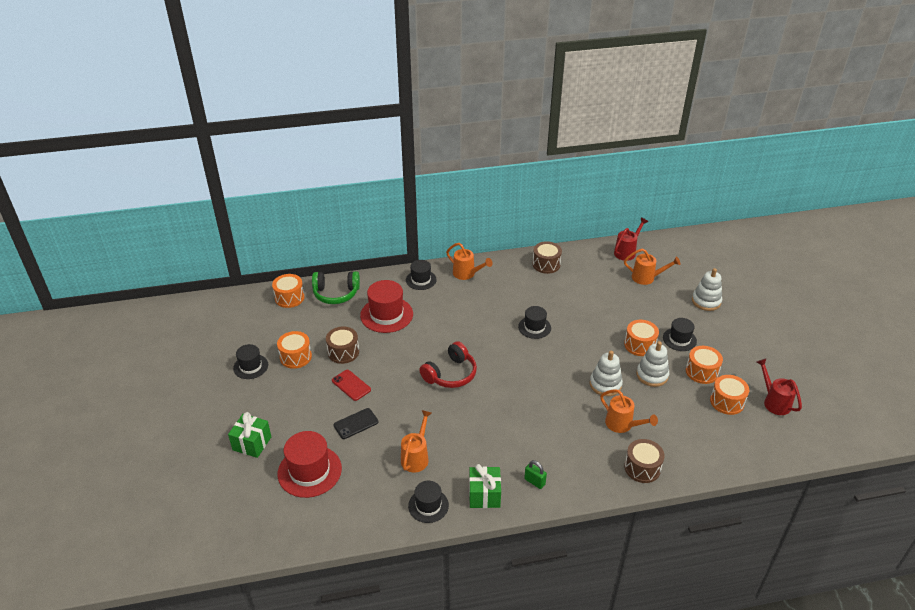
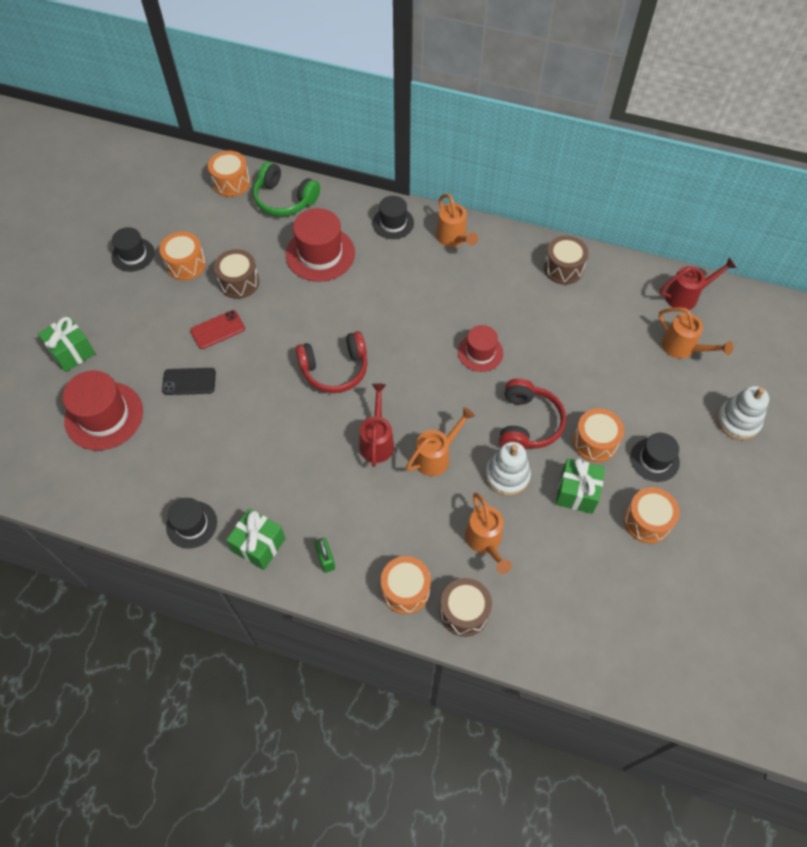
camera: 30 degrees right, 20 degrees up
(351, 385) = (217, 329): red phone -> red phone turned 75 degrees clockwise
(416, 457) = (222, 457): orange watering can -> orange watering can (436, 456)
(534, 327) = (480, 352): black hat -> red hat
(594, 352) = (527, 423): none -> red headphones
(652, 375) = (576, 492): white stacking toy -> green gift
(727, 402) = (646, 581): orange drum -> orange drum (405, 590)
(774, 402) = (711, 615): red watering can -> red watering can (377, 441)

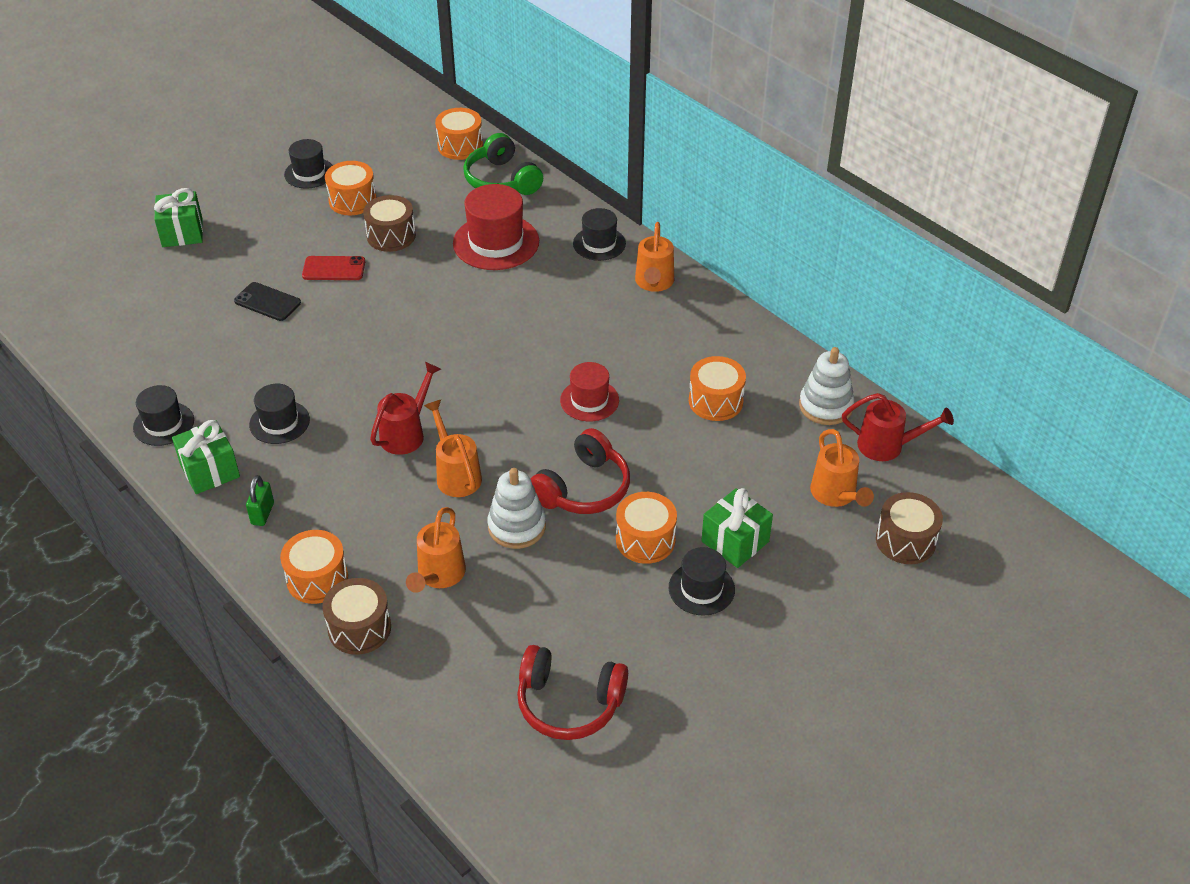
camera: 30 degrees right, 15 degrees down
(104, 416) = (164, 298): red hat -> none
(278, 478) = (279, 422): none -> black hat
(335, 369) = (420, 351): red headphones -> red headphones (569, 703)
(436, 456) = (456, 474): orange watering can -> orange watering can turned 105 degrees counterclockwise
(563, 268) = (757, 359): brown drum -> brown drum (905, 540)
(576, 492) = (581, 578): green gift -> green gift (735, 541)
(647, 521) = (638, 643): orange drum -> orange drum (715, 401)
(738, 421) = (841, 597): white stacking toy -> white stacking toy (825, 406)

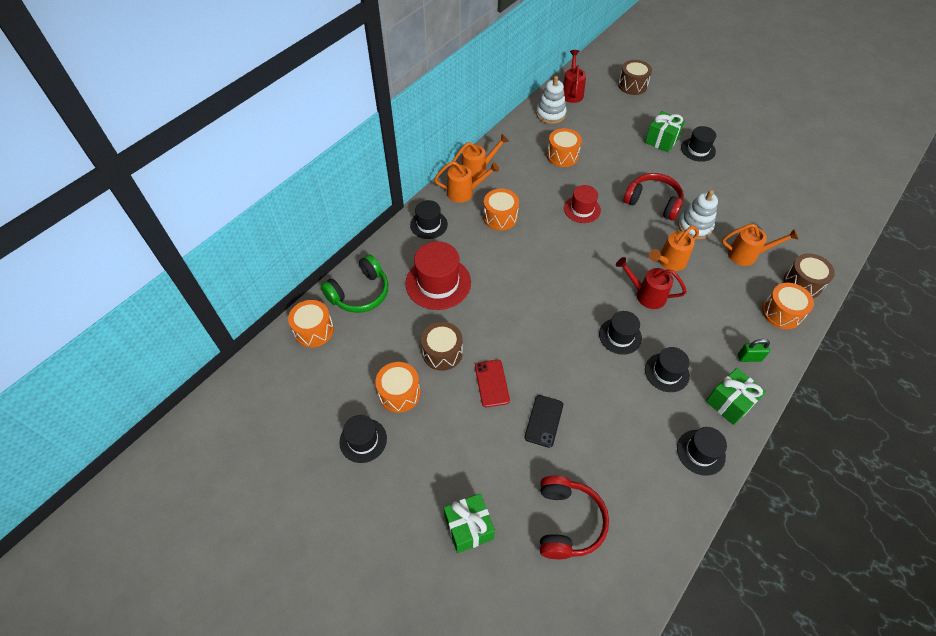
camera: 100 degrees left, 10 degrees up
(351, 391) = (620, 336): none -> black hat
(569, 703) = (793, 189): red headphones -> red headphones (567, 522)
(645, 540) = (677, 173): orange drum -> orange drum (500, 217)
(836, 495) = (613, 108): orange watering can -> orange watering can (477, 171)

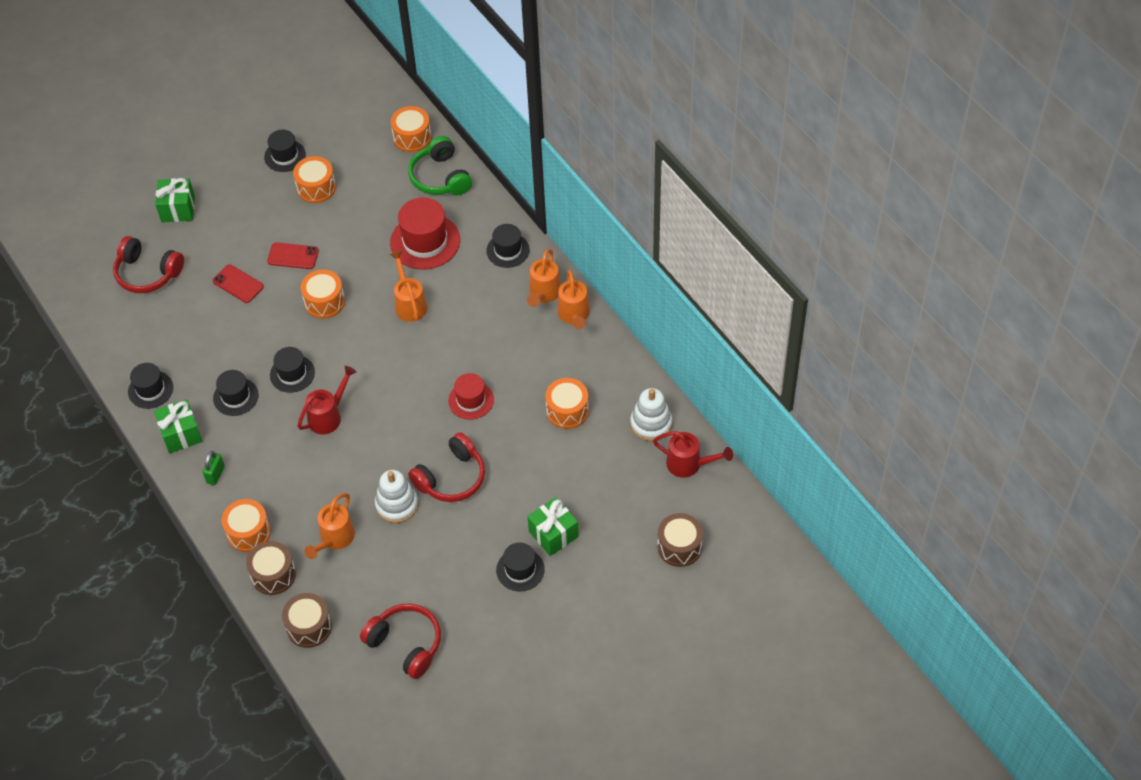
camera: 110 degrees right, 0 degrees up
(442, 353) = (342, 227): brown drum -> brown drum (309, 627)
(500, 217) = (491, 318): orange drum -> orange drum (324, 302)
(544, 421) = (238, 284): black phone -> red phone
(669, 262) = (360, 456): orange watering can -> orange watering can (410, 304)
(792, 191) = (406, 644): none -> red headphones

